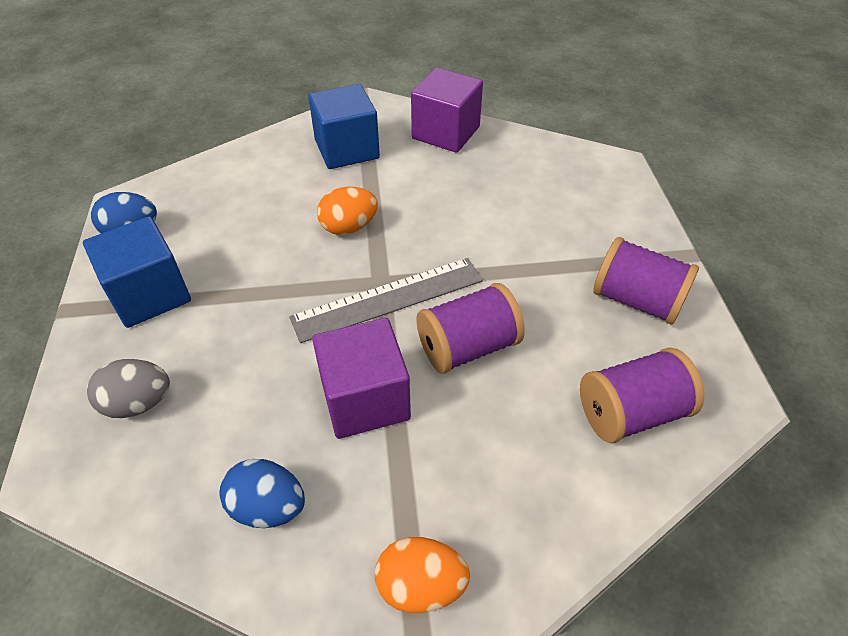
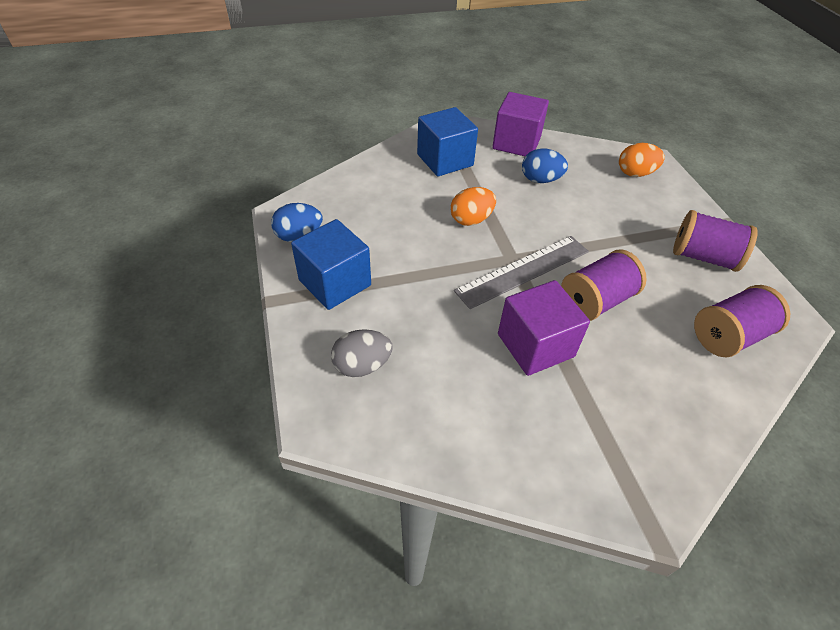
camera: 10 degrees left, 0 degrees up
(268, 507) = (495, 430): blue egg -> blue egg (540, 180)
(421, 585) = (629, 471): orange egg -> orange egg (635, 173)

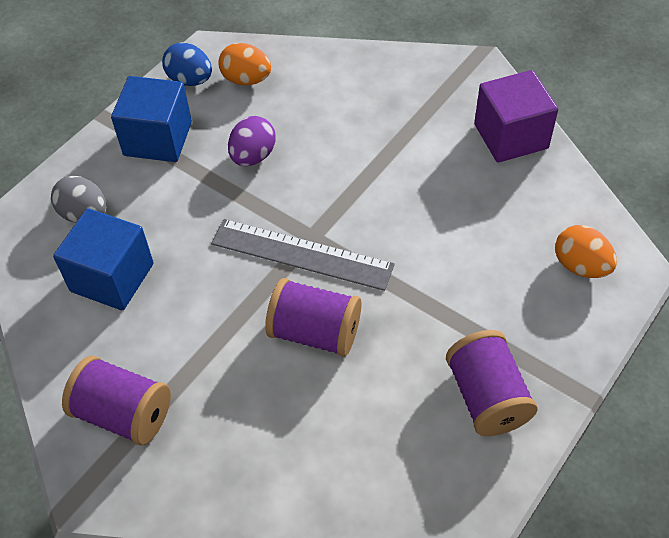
camera: 55 degrees right, 5 degrees up
(411, 246) = (253, 156): none -> purple egg
(445, 160) = (409, 101): blue cube -> blue cube (112, 277)
(471, 220) = (336, 175): orange egg -> orange egg (246, 80)
(535, 345) = (210, 315): purple cube -> none
(540, 180) = (465, 191): blue egg -> none
(729, 336) = (371, 470): purple spool -> purple spool (124, 414)

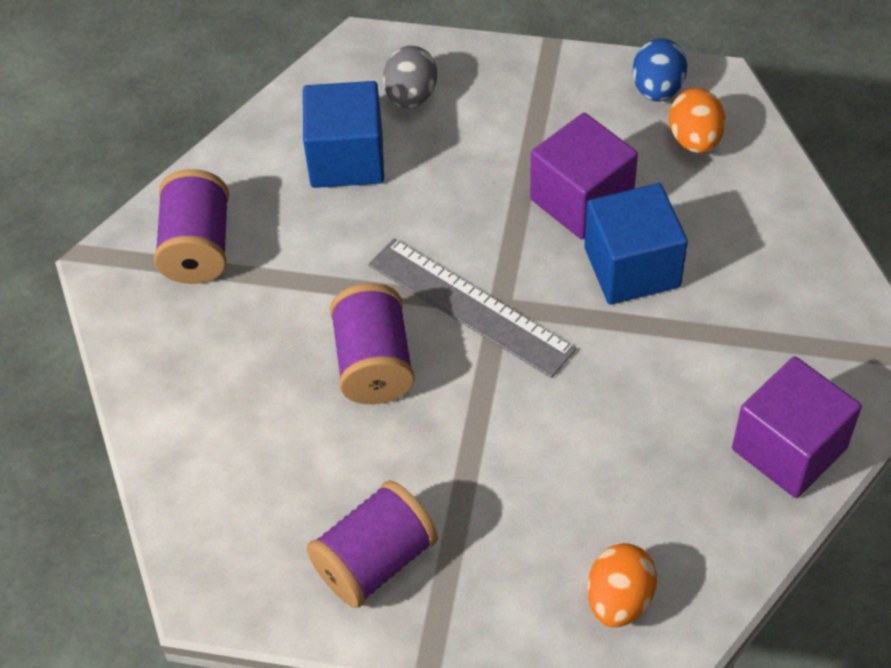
camera: 65 degrees right, 0 degrees up
(158, 139) = (551, 104): blue cube -> blue cube (632, 267)
(253, 156) = (581, 200): purple egg -> purple cube
(301, 254) = (470, 307): grey ruler -> grey ruler turned 45 degrees counterclockwise

